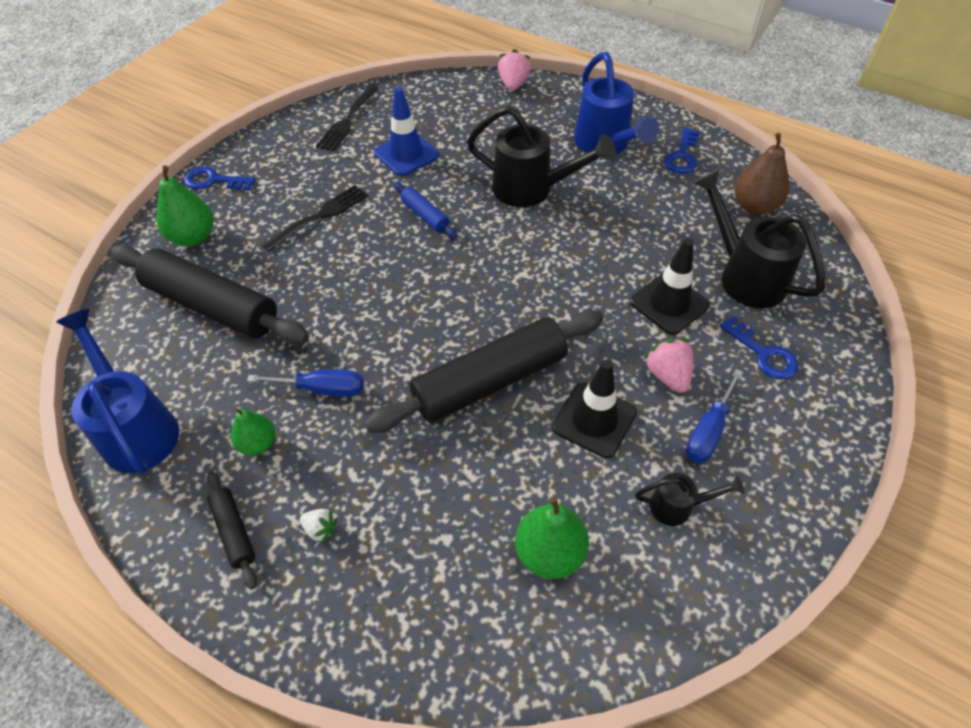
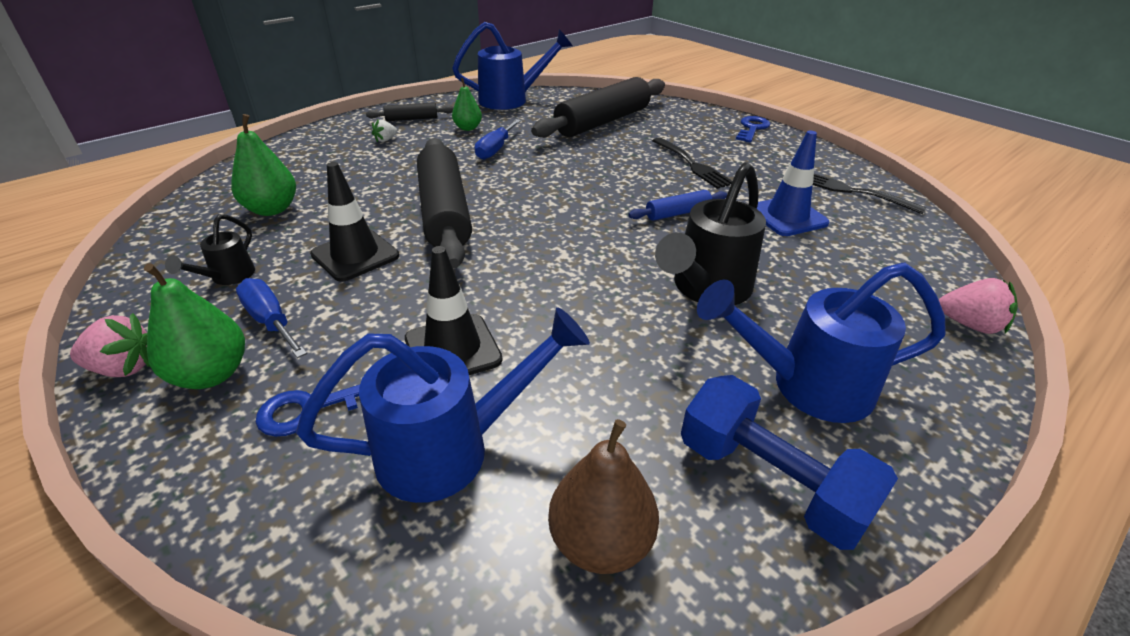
camera: 105 degrees right, 15 degrees down
(193, 237) = (681, 119): green pear -> green pear (211, 374)
(667, 375) = (359, 315): pink strawberry -> pink strawberry (124, 368)
(682, 156) = (770, 481): blue key -> blue dumbbell
(744, 275) = (452, 449): black watering can -> blue watering can

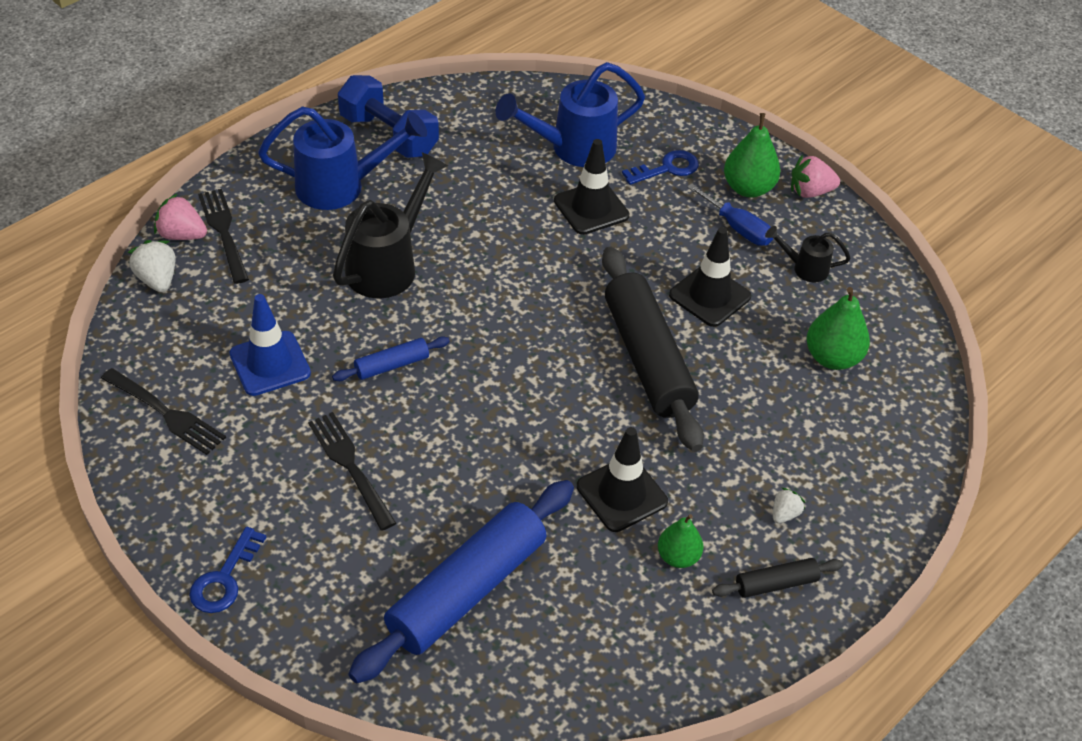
camera: 175 degrees right, 10 degrees up
(227, 277) = (804, 268): black watering can -> black watering can turned 90 degrees counterclockwise
(495, 149) = (621, 494): blue screwdriver -> black traffic cone
(512, 100) = (630, 671): blue watering can -> none
(600, 541) = (486, 111): brown pear -> none
(603, 122) = (466, 590): black rolling pin -> blue rolling pin
(920, 326) = (224, 233): none -> black fork
(952, 280) = (157, 279): none -> white strawberry

